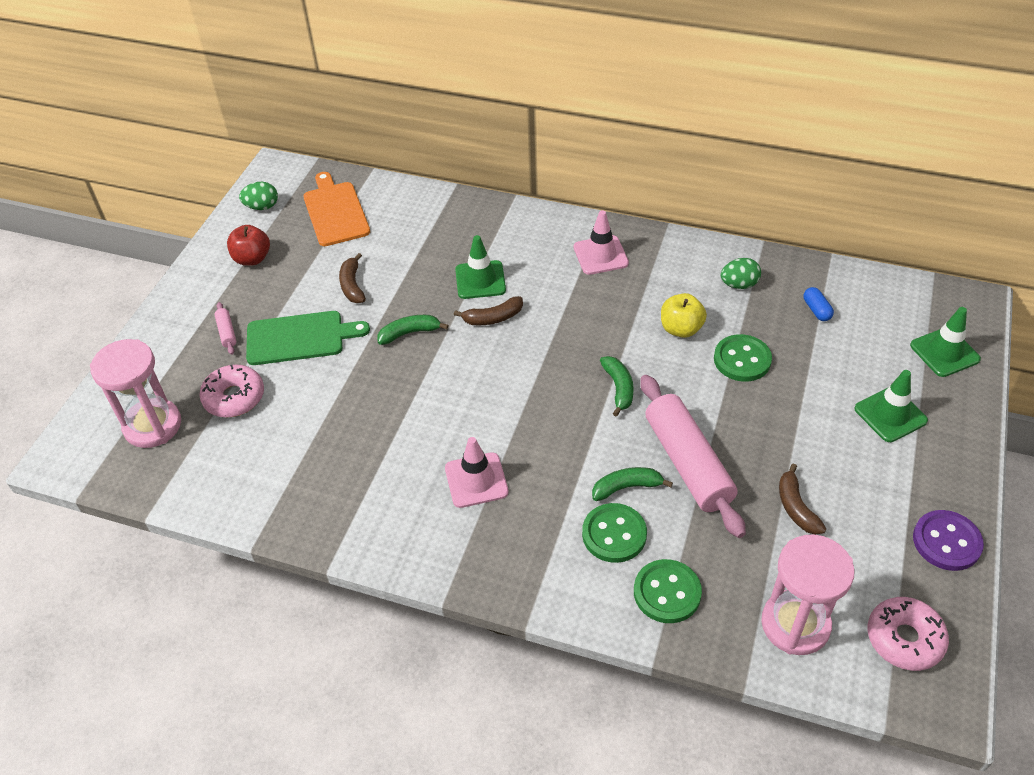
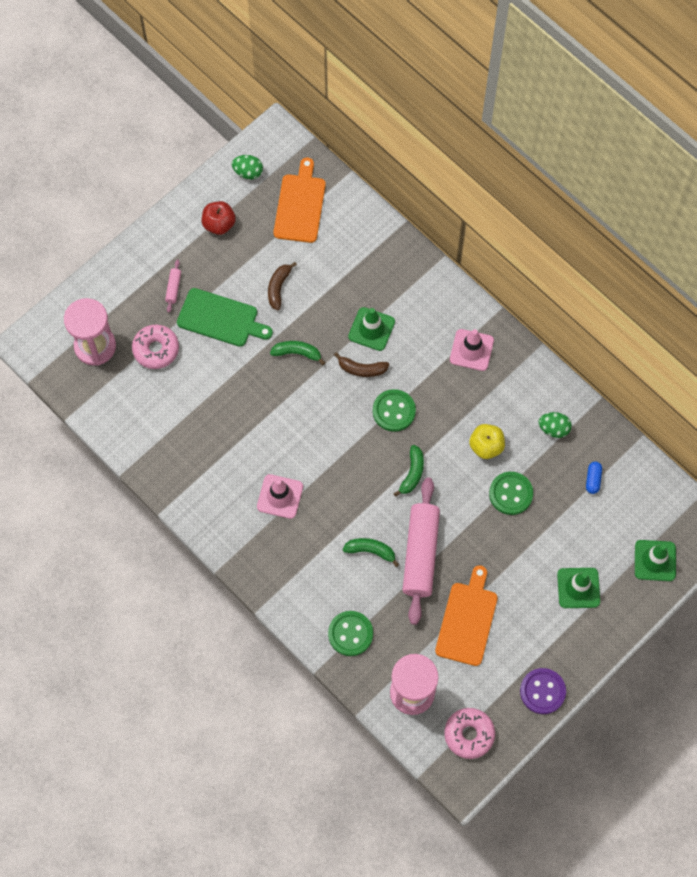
camera: 25 degrees right, 20 degrees up
(614, 534) = (343, 579): green button -> green button (394, 411)
(796, 507) = (467, 620): brown banana -> orange cutting board

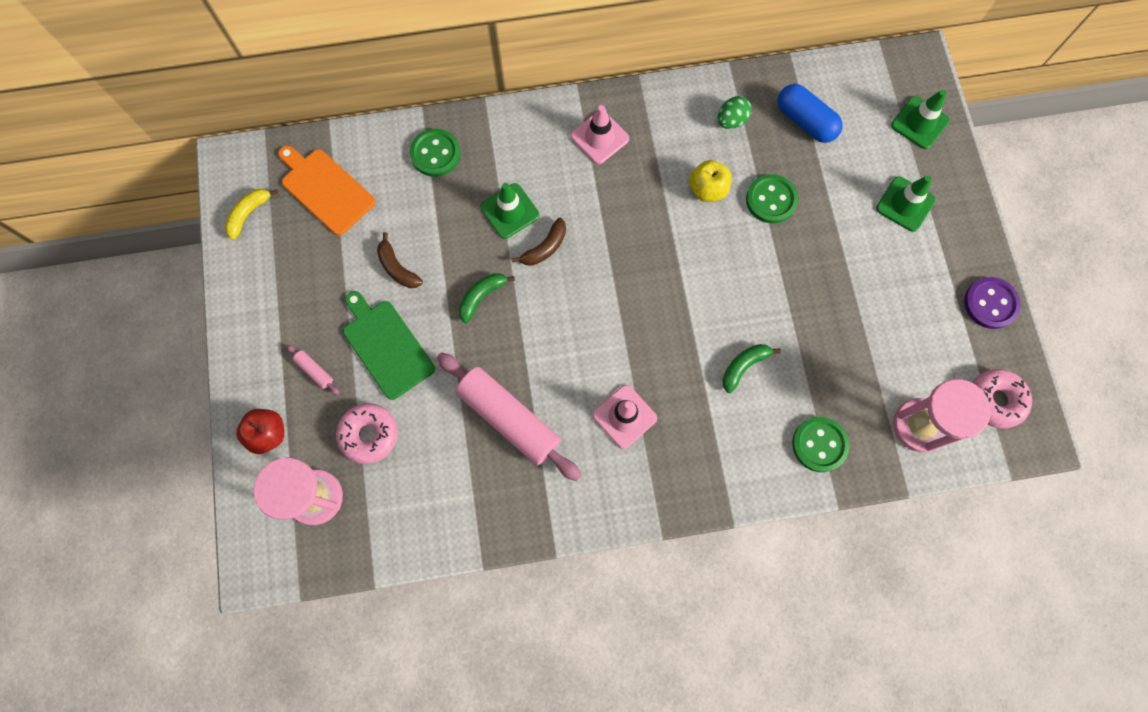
camera: 55 degrees left, 5 degrees up
(219, 224) = (281, 279): red apple -> red apple (268, 434)
(220, 318) = (386, 346): green cutting board -> green cutting board turned 90 degrees counterclockwise
(248, 172) = (249, 214): green egg -> yellow banana
(394, 411) = (611, 247): green button -> green button (435, 154)
(412, 473) = (688, 274): green banana -> none
(420, 554) = (778, 321): pink rolling pin -> pink rolling pin (508, 419)
(467, 620) = (875, 324): orange cutting board -> none
(593, 479) = (805, 121): blue capsule -> blue capsule, size x1.92

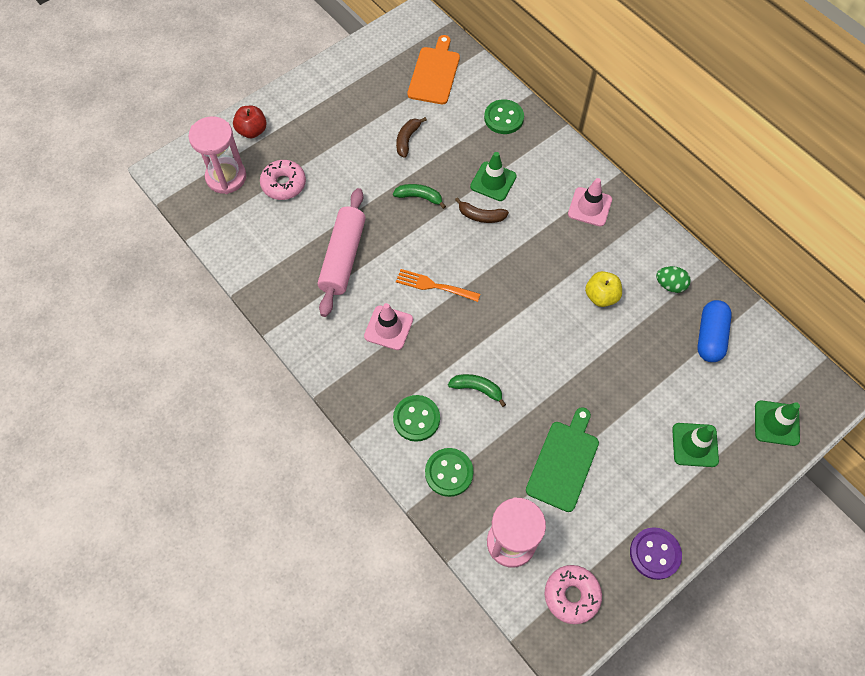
camera: 60 degrees right, 10 degrees down
(249, 214) = (389, 44): yellow banana -> none
(315, 371) = (308, 133): pink rolling pin -> none
(386, 346) = (349, 162): green cutting board -> green cutting board (563, 462)
(601, 341) = (435, 286): none -> orange fork
(771, 200) = (625, 344): green button -> green button (416, 419)

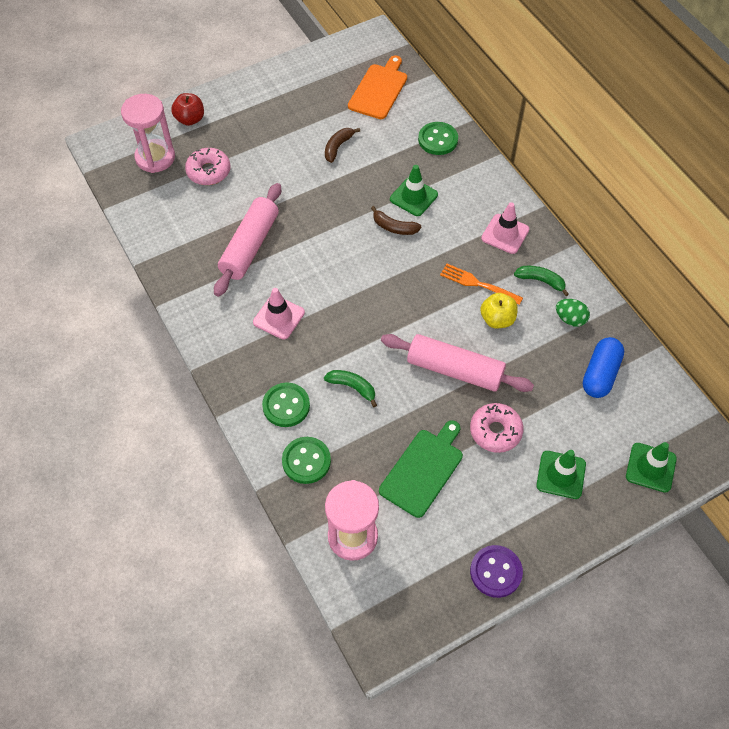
camera: 10 degrees right, 5 degrees down
(419, 197) = (337, 201): green banana -> green banana (541, 281)
(435, 286) = (333, 285): orange fork -> orange fork (478, 284)
(571, 355) = (454, 370): none -> pink rolling pin
(571, 595) = (402, 597): pink donut -> pink donut (495, 431)

